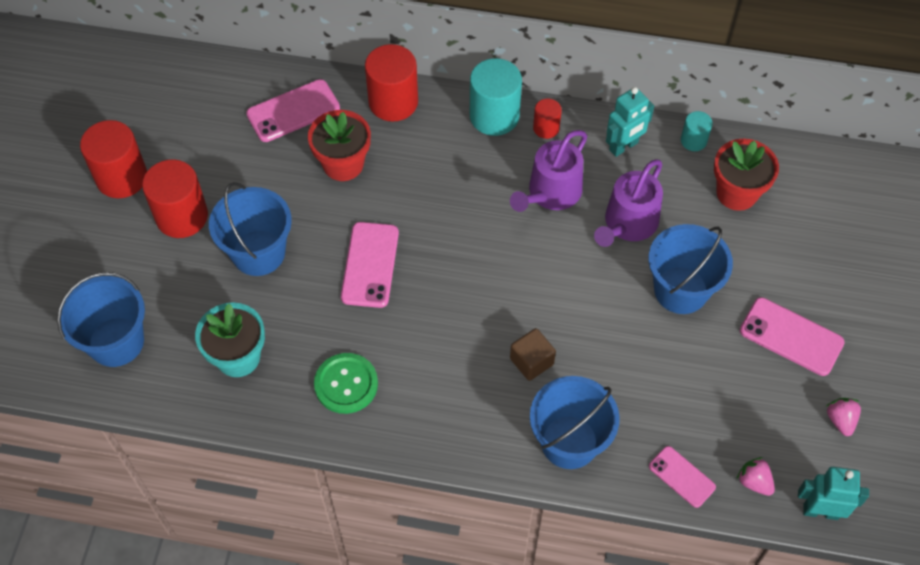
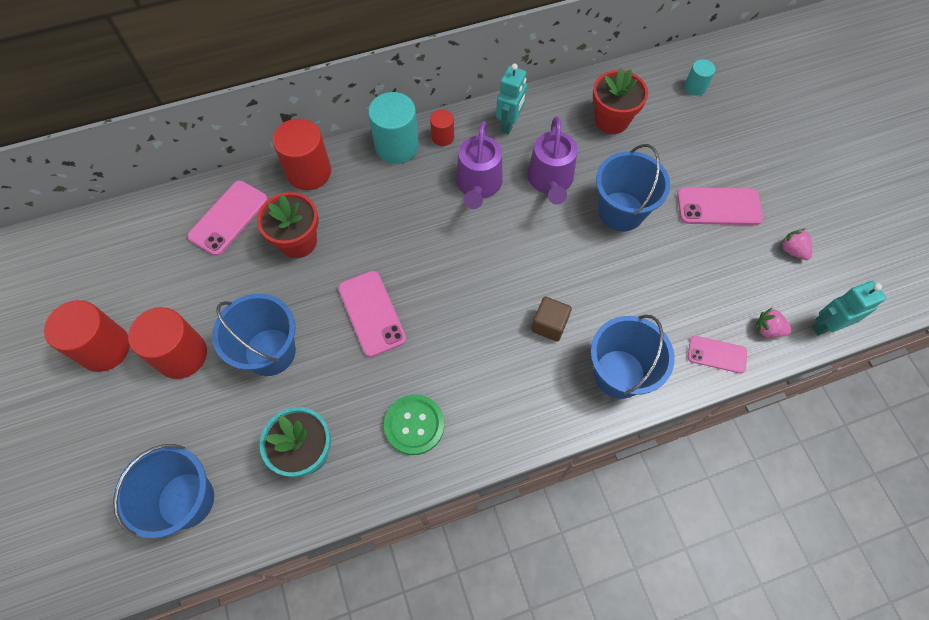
camera: 30 degrees left, 5 degrees up
(693, 140) = (556, 96): turquoise cylinder -> turquoise cylinder (695, 87)

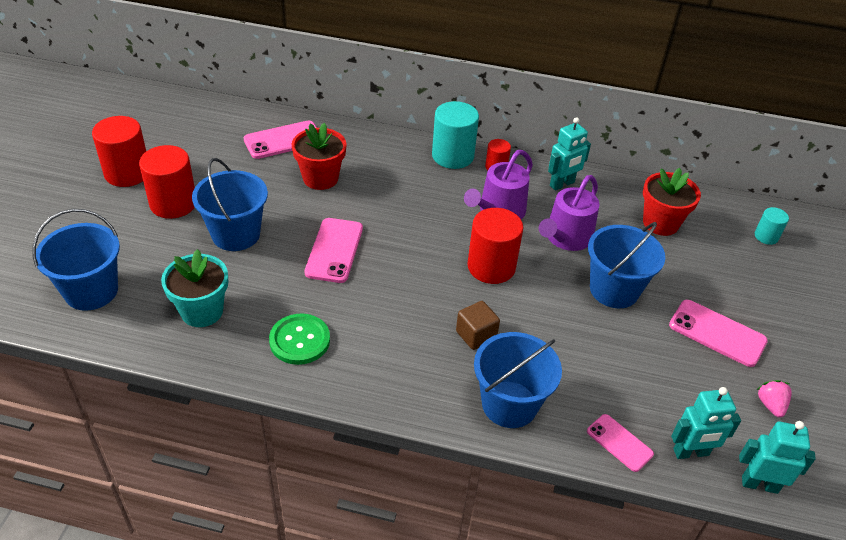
camera: 30 degrees right, 20 degrees down
(309, 172) = (368, 140): red cylinder -> red cylinder (491, 267)
(768, 329) = (691, 452): pink strawberry -> turquoise robot

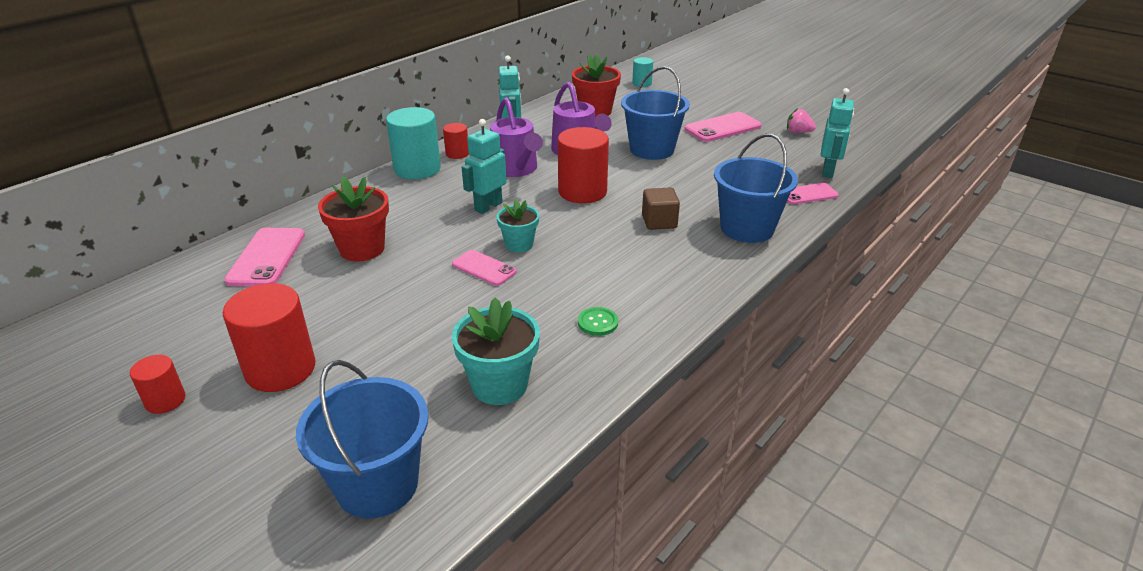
camera: 60 degrees left, 10 degrees down
(127, 173) = (165, 400): red cylinder -> red cylinder, size x0.52
(236, 234) = (392, 329): blue bucket -> none
(299, 340) = (597, 322): green button -> green button, size x0.57
(334, 250) = (484, 268): pink phone -> pink phone, size x0.63
(379, 257) = (519, 244): none -> turquoise flower pot
(759, 484) = (864, 157): turquoise robot -> turquoise robot (488, 206)

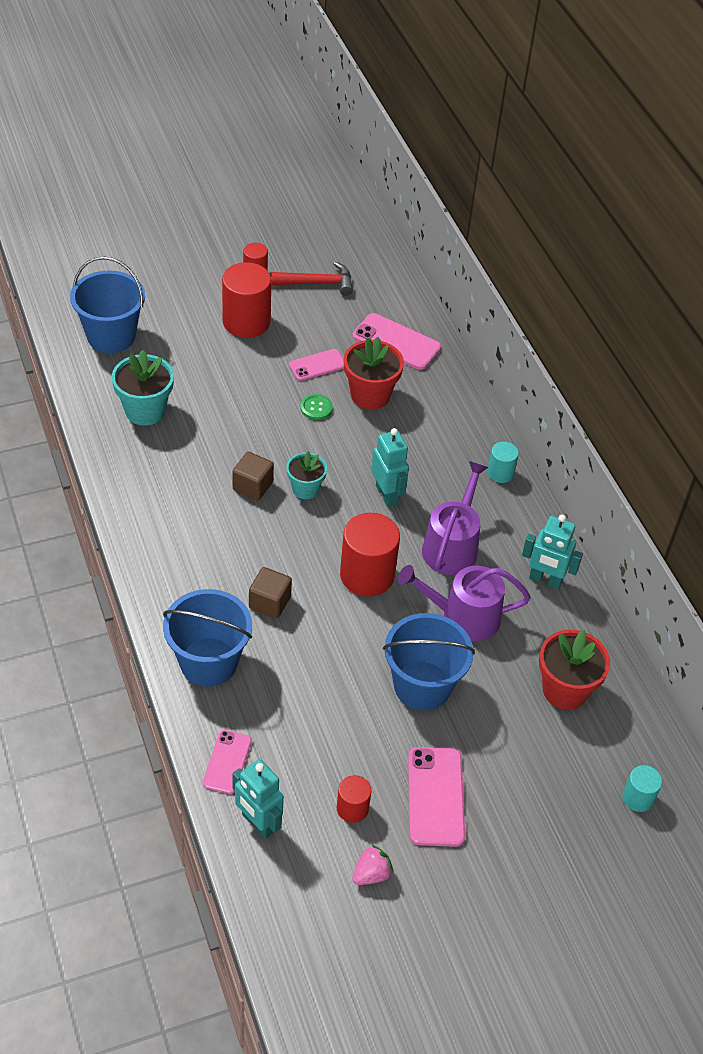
camera: 115 degrees right, 15 degrees up
(173, 340) = (318, 283): none -> red hammer
(417, 169) = (500, 473): turquoise cylinder -> turquoise cylinder, size x0.52
(457, 154) = (518, 514): red cylinder -> red cylinder (352, 808)
(484, 268) = (286, 454): pink phone -> pink phone (317, 365)
(516, 169) = (452, 546): purple watering can -> purple watering can turned 105 degrees clockwise
(543, 272) = (253, 486): none -> brown cube
(597, 322) = (165, 487): green button -> green button (316, 408)

